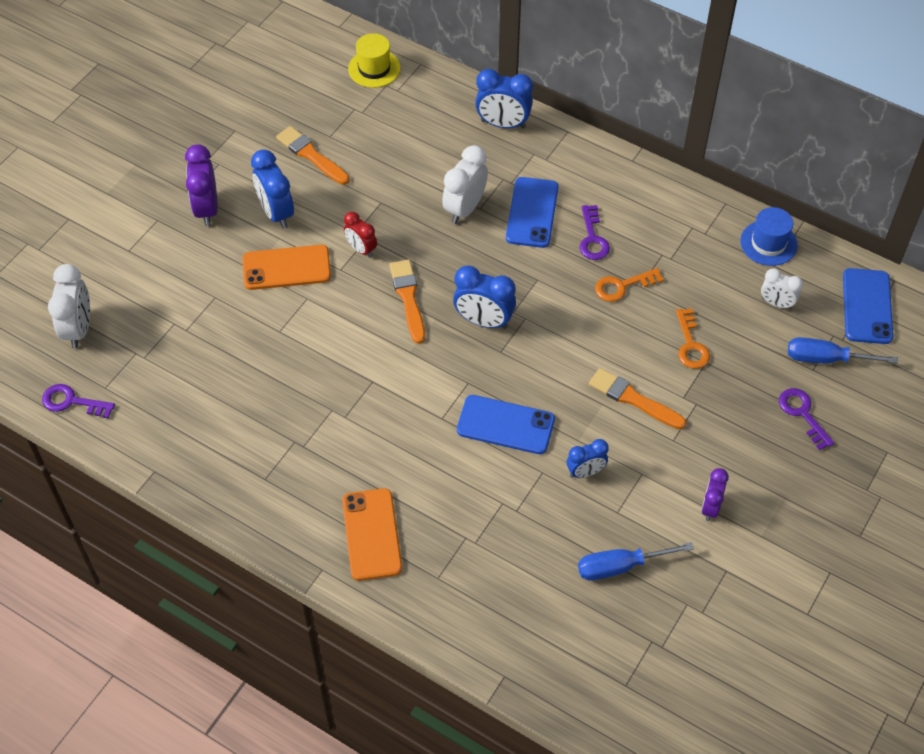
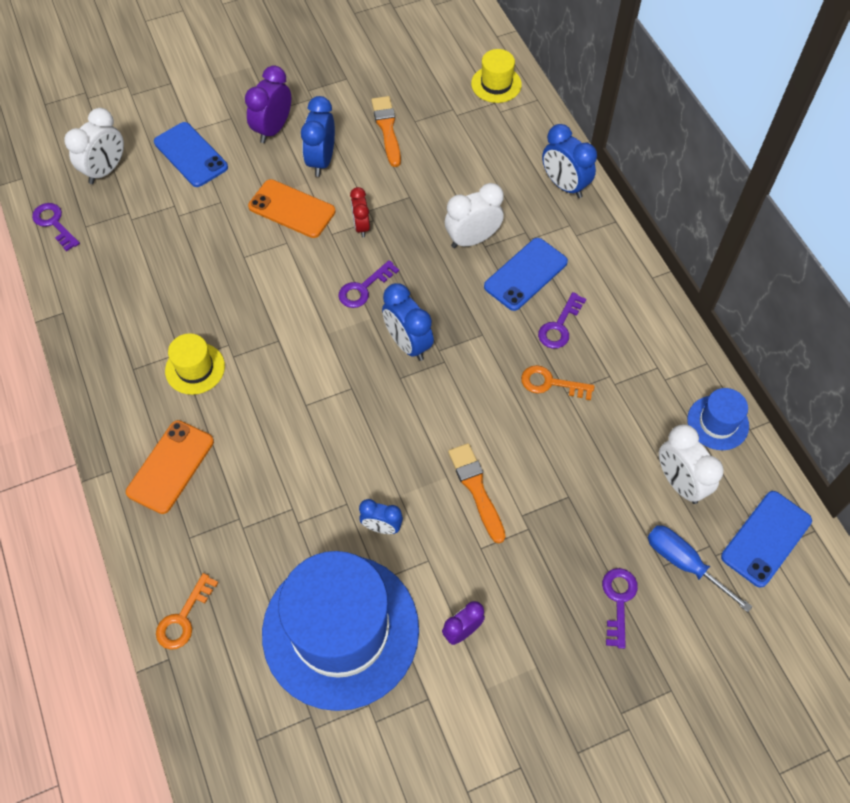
camera: 35 degrees right, 5 degrees up
(320, 446) = (195, 368): none -> yellow hat
(408, 298) = (363, 288): orange brush -> purple key
(505, 425) = (351, 443): blue phone -> blue phone (191, 155)
(620, 566) = (340, 630): blue screwdriver -> blue hat
(691, 345) = (568, 472): orange key -> orange key (183, 618)
(776, 303) = (679, 483): white clock -> white clock, size x1.60

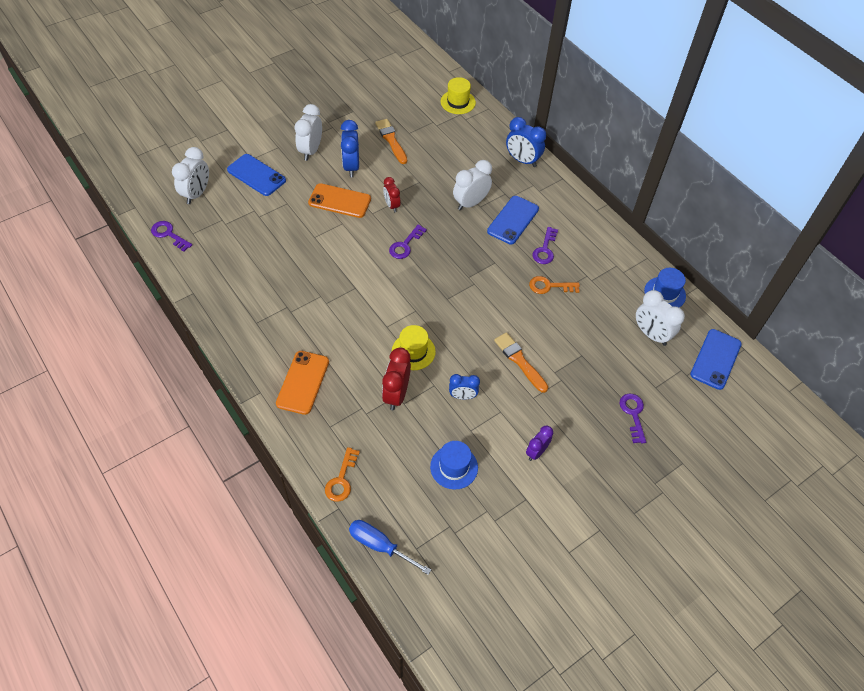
camera: 15 degrees left, 5 degrees down
(195, 368) = (301, 315): yellow hat -> yellow hat (413, 351)
(273, 129) = (311, 150): purple clock -> white clock
(291, 507) = (396, 394): none -> red clock
(340, 630) = (454, 467): blue hat -> blue hat, size x0.43
(408, 343) = (446, 276): blue clock -> none
(684, 563) = (668, 383): blue screwdriver -> blue screwdriver (380, 545)

